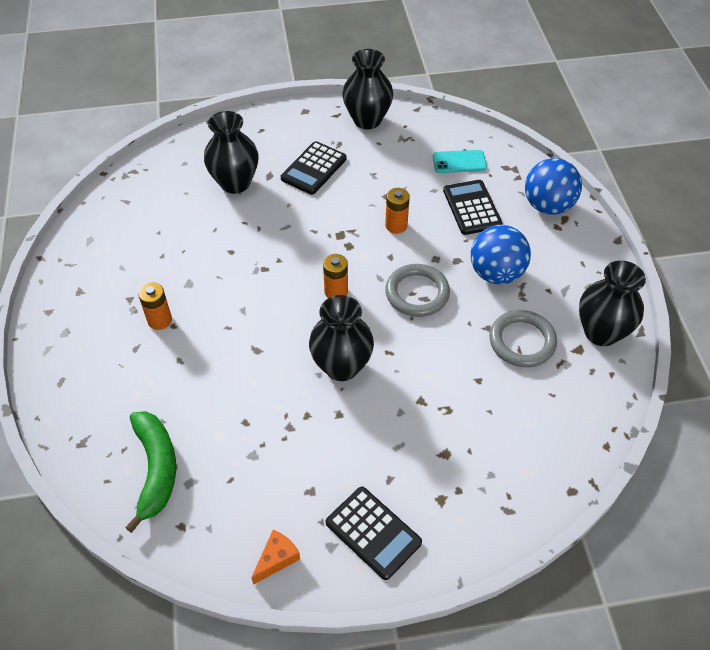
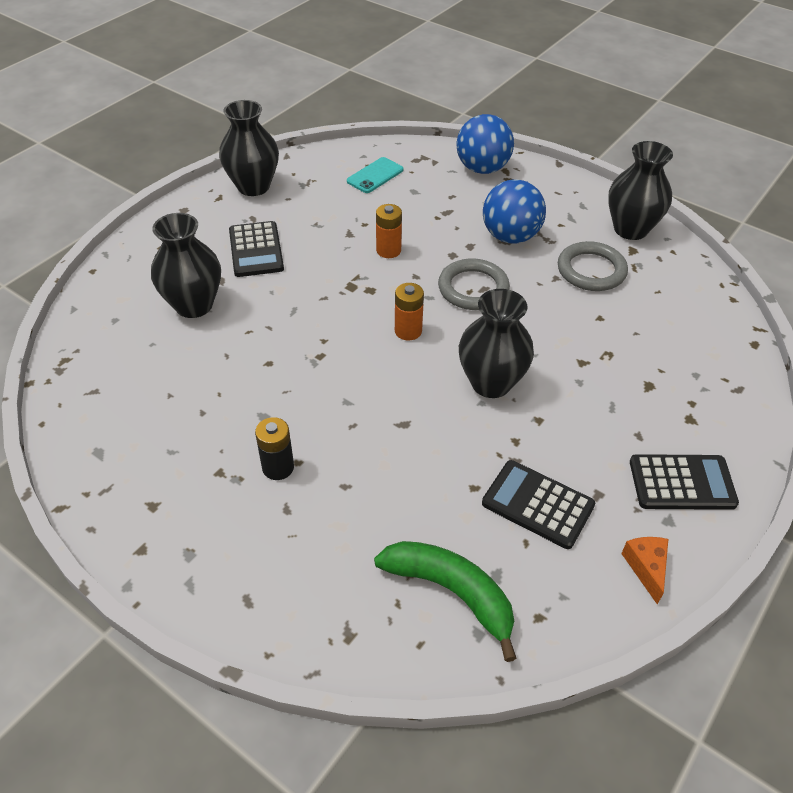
camera: 45 degrees left, 5 degrees down
(160, 320) = (278, 467): orange battery -> black battery
(472, 208) = (430, 202): black calculator -> black calculator (537, 504)

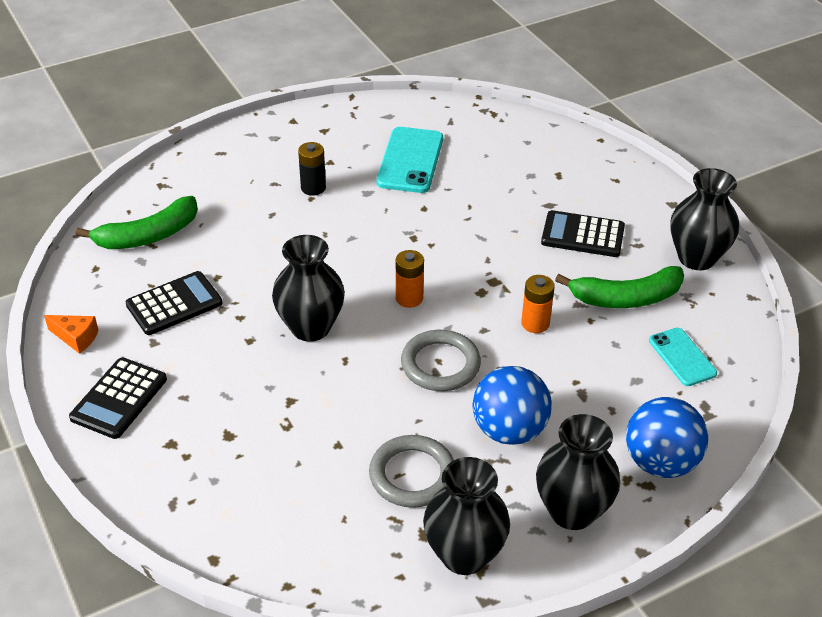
camera: 115 degrees right, 5 degrees down
(187, 400) = (410, 160): none -> turquoise phone
(194, 305) = (521, 184): black vase -> black vase (572, 511)
(326, 211) = (626, 298): none -> green banana

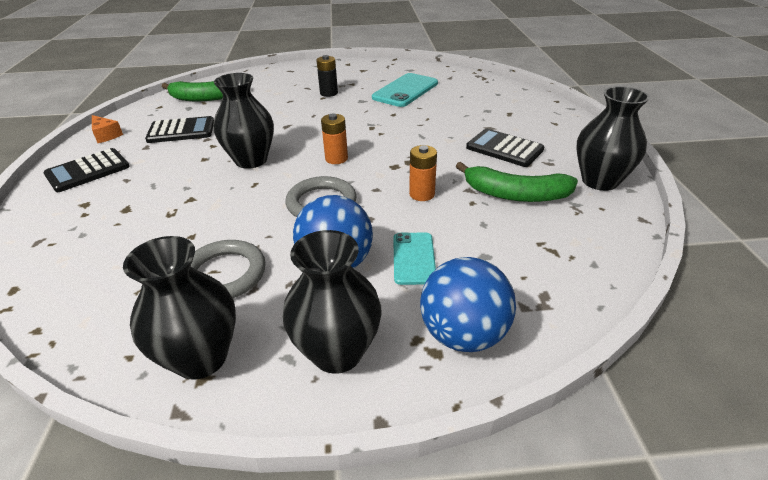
camera: 25 degrees right, 5 degrees down
(682, 357) = (543, 249): turquoise phone -> turquoise phone (414, 258)

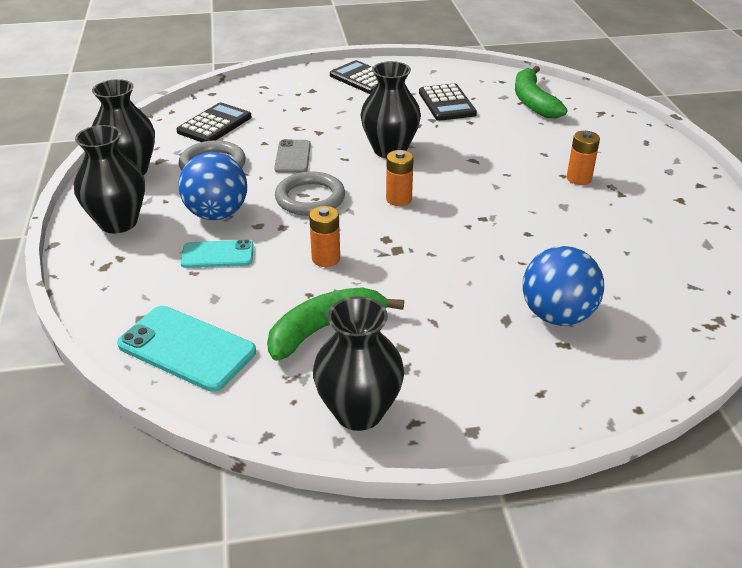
camera: 85 degrees right, 0 degrees up
(106, 135) = (430, 70): orange cheese -> none
(235, 215) = (293, 157): none -> grey phone
(329, 93) = (579, 178): black battery -> orange battery
(405, 90) = (615, 241): turquoise phone -> turquoise phone (187, 348)
(463, 334) = (118, 281): blue ball -> blue ball (557, 315)
(504, 149) = (441, 329): black calculator -> black calculator (214, 124)
(515, 194) = (325, 328): green banana -> green banana turned 45 degrees clockwise

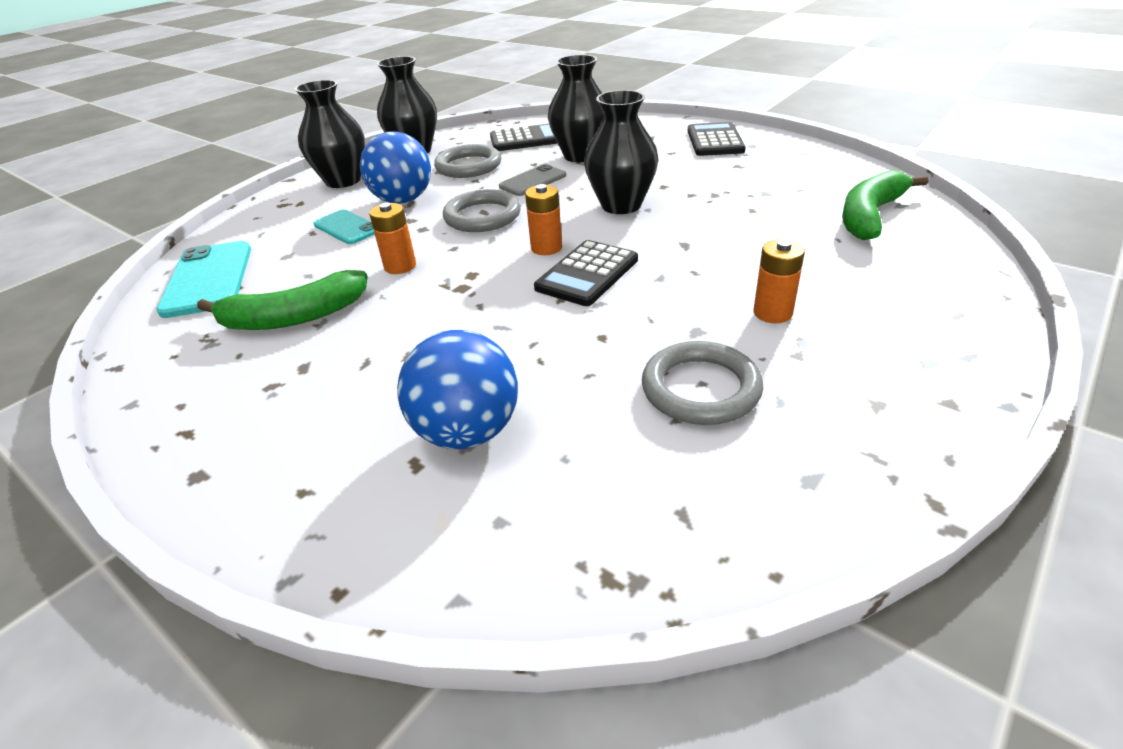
camera: 50 degrees right, 0 degrees up
(325, 328) = (293, 317): green banana -> green banana turned 150 degrees clockwise
(359, 412) = (180, 394): black vase -> black vase (581, 155)
(447, 103) = (759, 185): black calculator -> black calculator (587, 274)
(612, 232) = (700, 389): none -> grey ring

